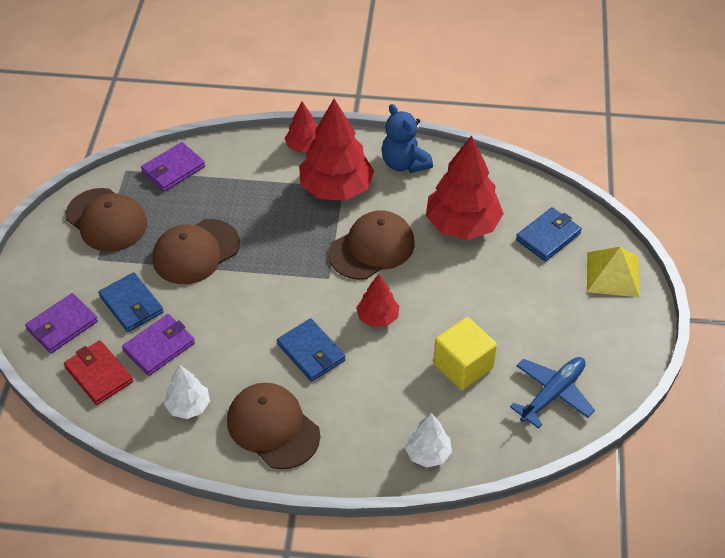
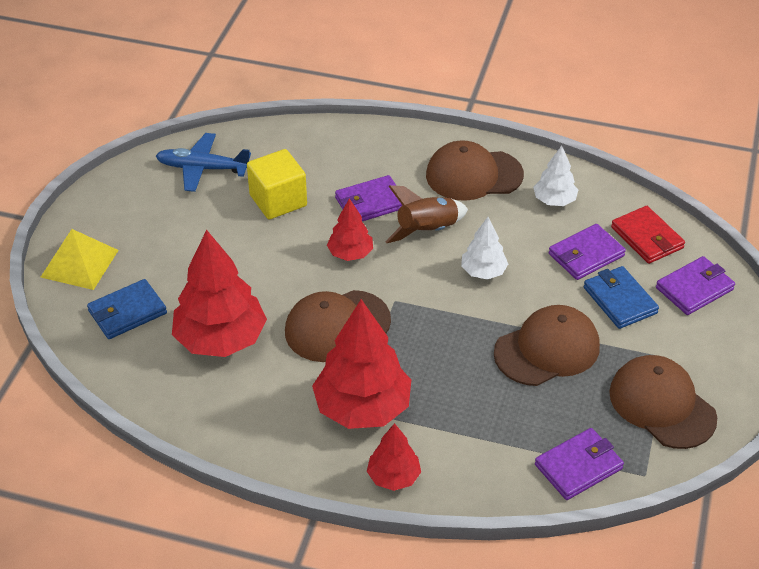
camera: 170 degrees left, 5 degrees down
(273, 427) = (473, 175): brown cap -> brown cap turned 120 degrees clockwise
(311, 352) = (427, 231): blue wallet -> brown rocket
(372, 376) = (370, 203): none -> purple wallet
(404, 163) = (263, 431): blue teddy bear -> none
(427, 453) = (336, 140): white tree -> white tree (483, 272)
(552, 394) = (203, 168): blue plane -> blue plane turned 45 degrees clockwise

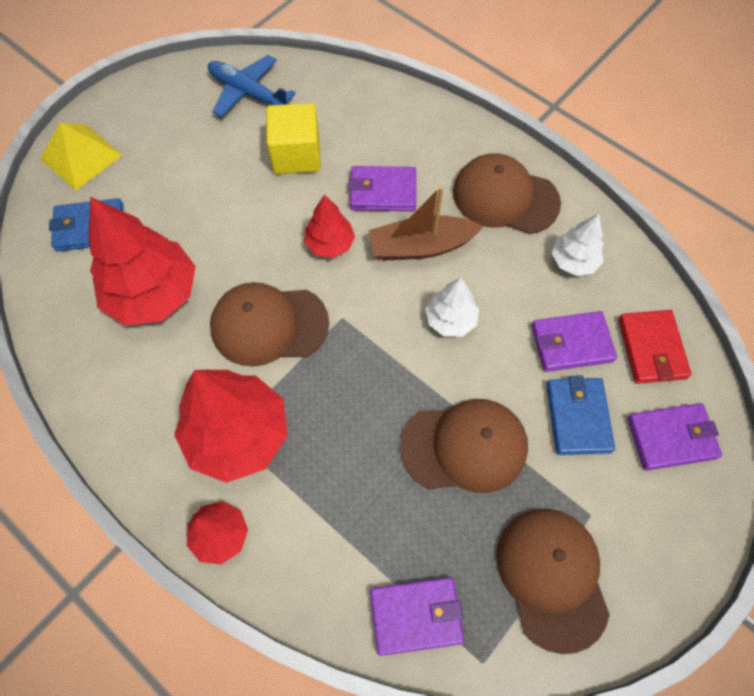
camera: 25 degrees right, 20 degrees up
(427, 231) = (421, 246): brown rocket -> brown boat

